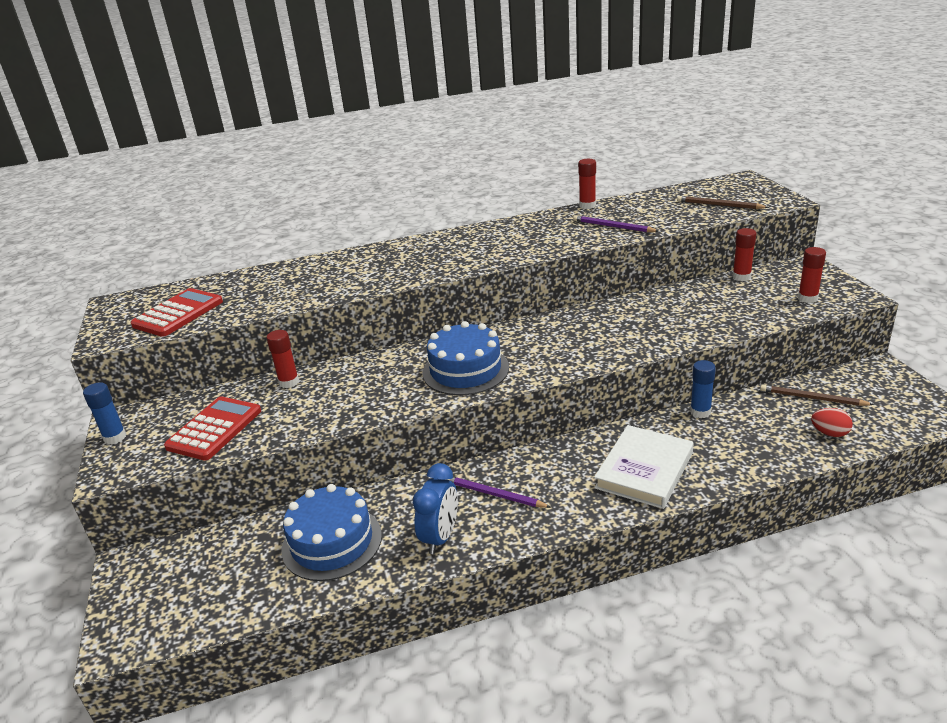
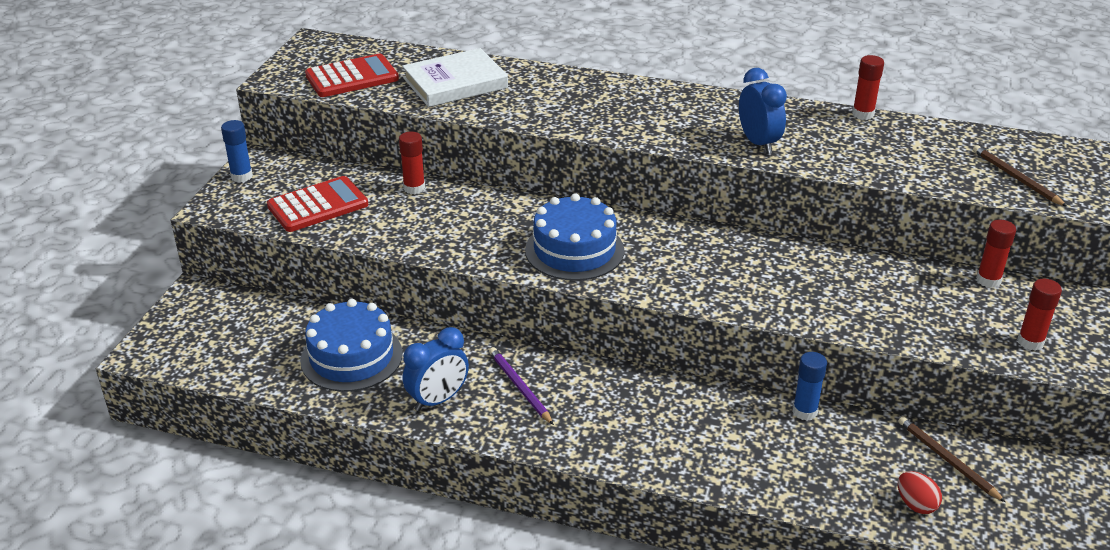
camera: 30 degrees right, 5 degrees up
(545, 243) = (758, 143): none -> blue clock
(613, 227) = (855, 154): purple pencil -> none
(644, 470) = (678, 438): white book -> white book (455, 83)

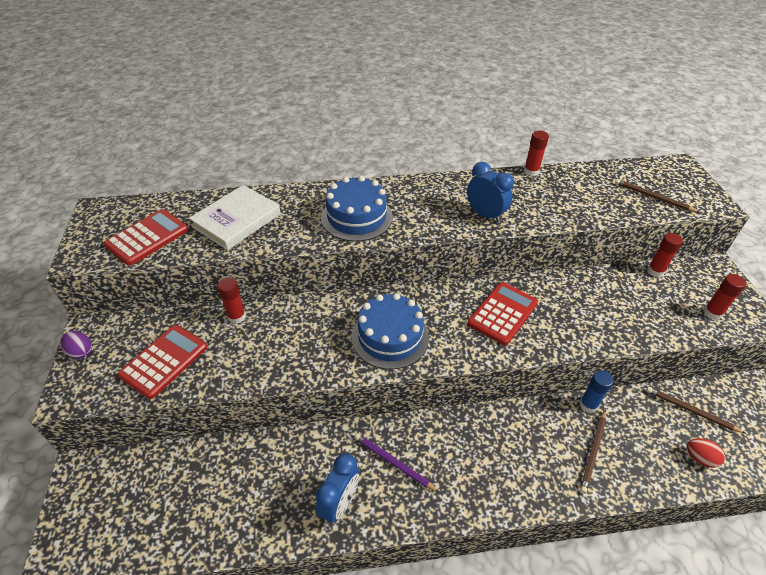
camera: 25 degrees left, 10 degrees up
(241, 176) = (81, 352): blue glue stick -> purple egg
(351, 357) = (249, 486): blue cake -> blue cake (356, 217)
(731, 266) = (503, 313): none -> red calculator
(773, 454) = (593, 451): none -> brown pencil

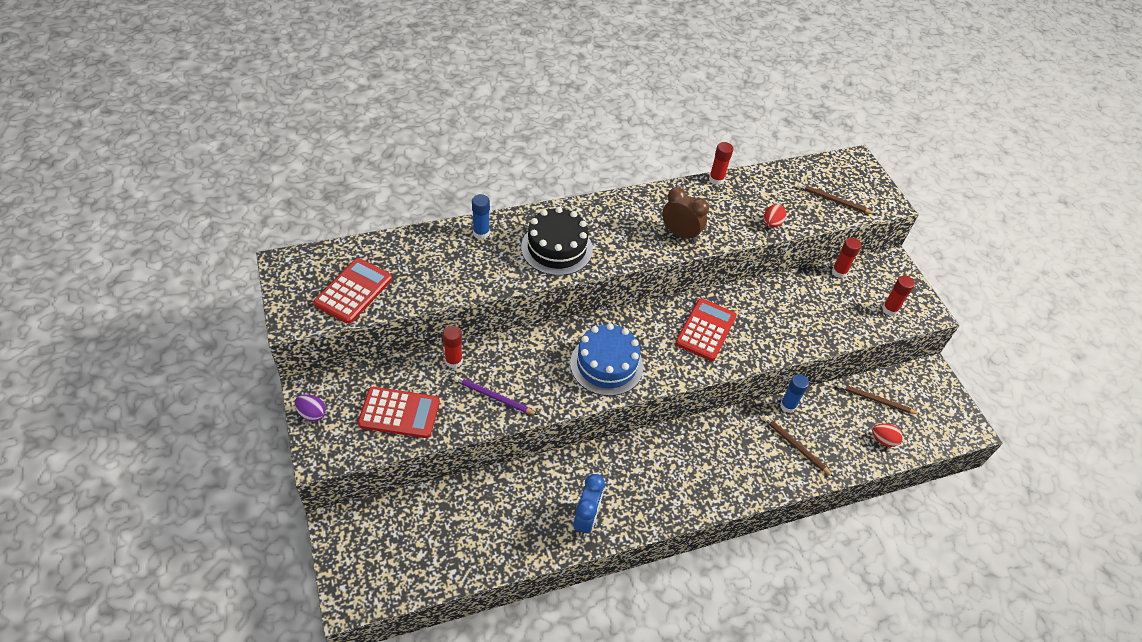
camera: 15 degrees left, 5 degrees up
(164, 361) = (399, 413): red calculator -> red calculator turned 75 degrees clockwise
(237, 220) = (437, 263): white book -> none
(288, 199) = (481, 233): none -> blue glue stick
(356, 217) = (556, 248): blue cake -> black cake
(394, 463) = (625, 479): purple pencil -> purple pencil (494, 397)
(485, 214) = (680, 234): blue clock -> brown clock
(584, 213) = (771, 223): none -> red egg
(593, 451) = (795, 446): brown pencil -> brown pencil turned 120 degrees clockwise

